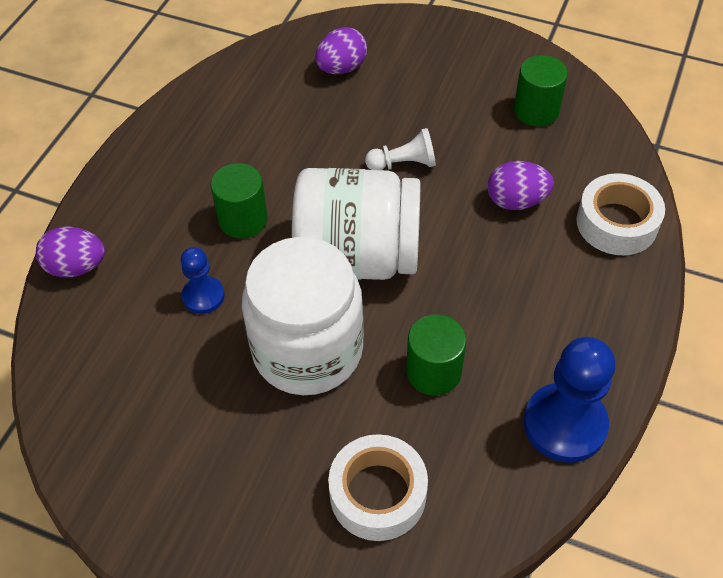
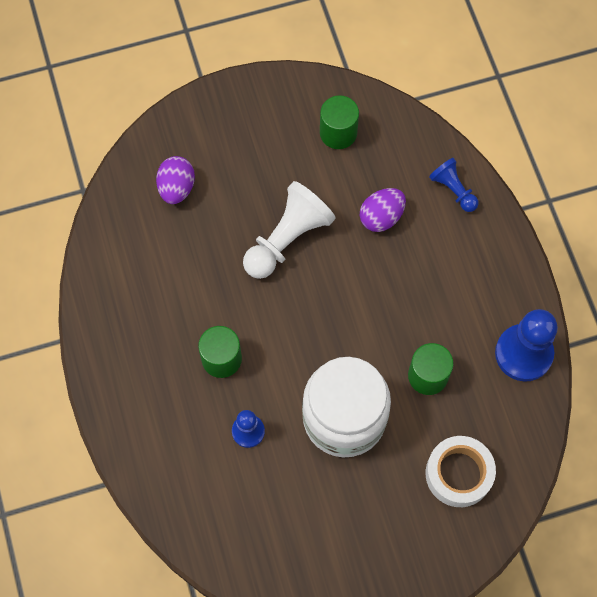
camera: 40 degrees left, 15 degrees up
(76, 267) = (146, 474): purple egg -> none
(357, 256) = (318, 331): white jar -> none
(403, 163) = (287, 239): white pawn -> white pawn, size x1.79
(616, 223) = (453, 190): white tape -> blue pawn

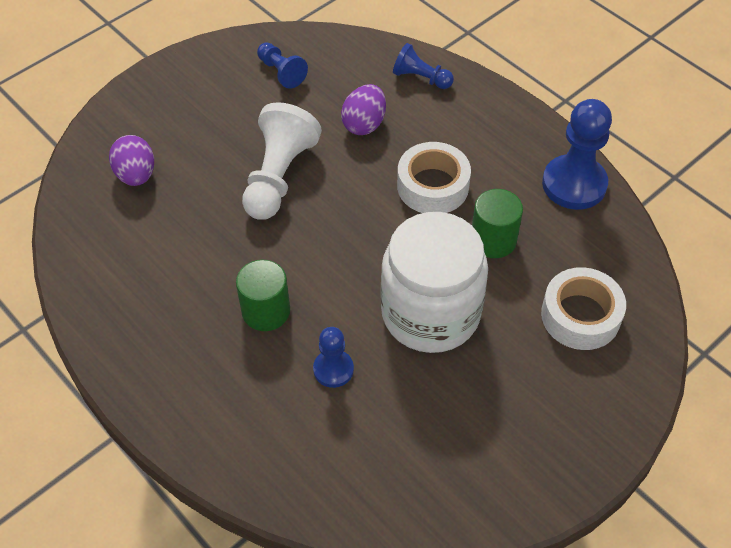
camera: 25 degrees left, 15 degrees down
(338, 133) = (281, 72): green cylinder -> blue pawn
(406, 303) = (433, 186): none -> white tape

